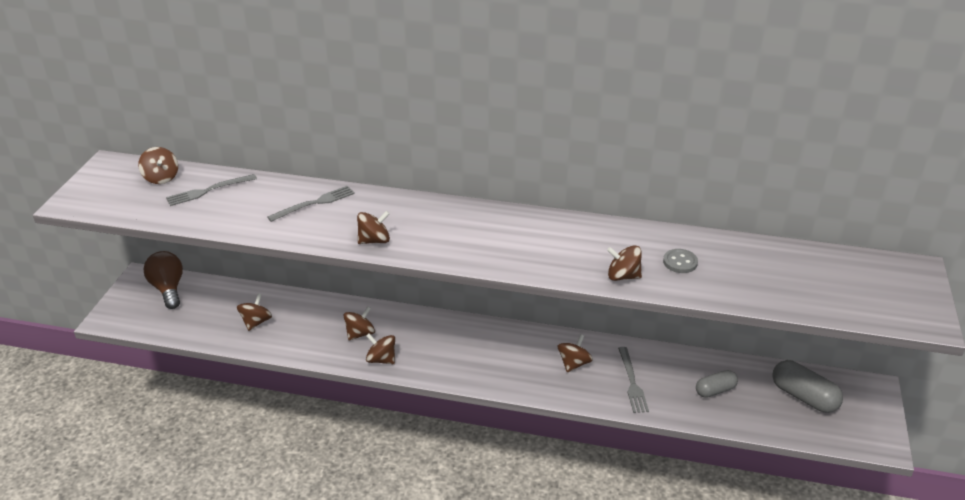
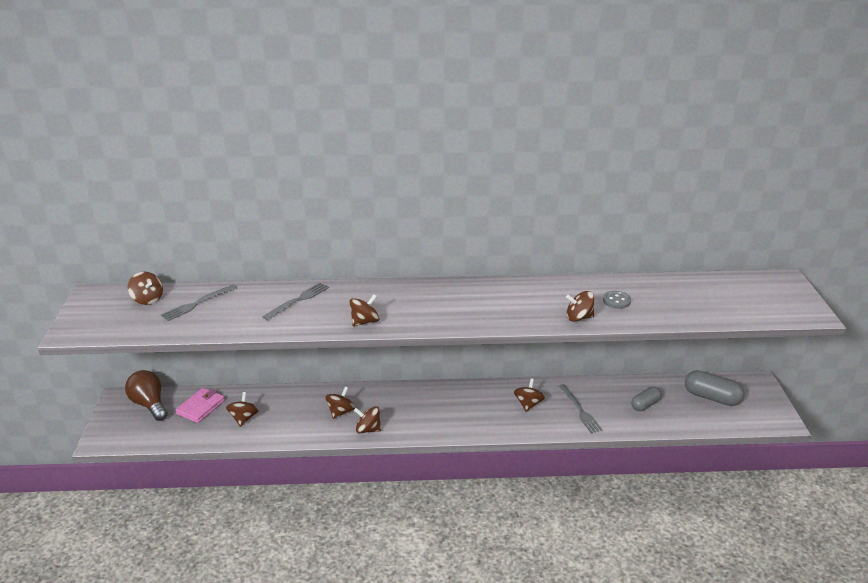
camera: 15 degrees left, 5 degrees down
(218, 301) = (201, 407): none -> pink wallet

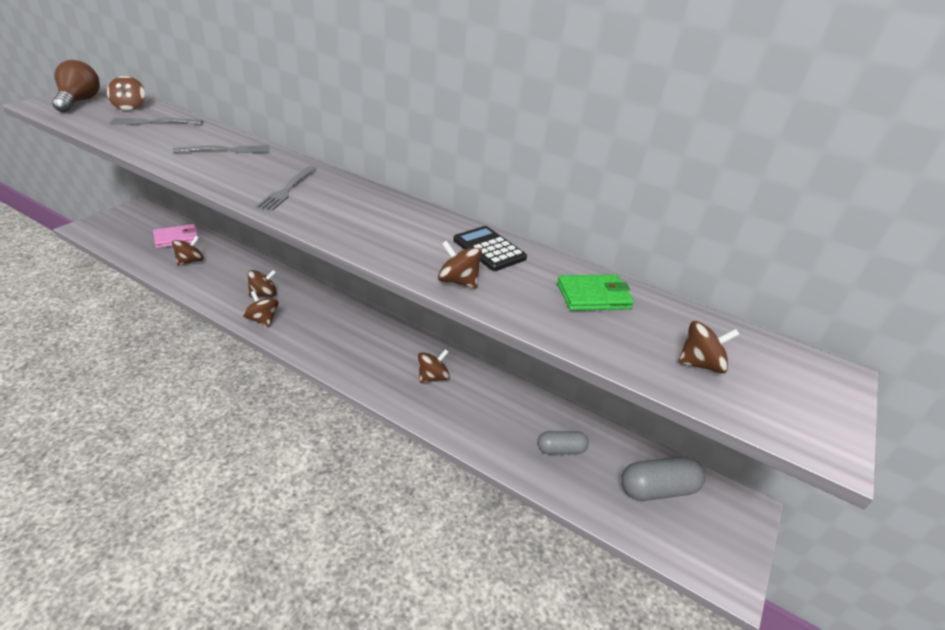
camera: 30 degrees right, 5 degrees up
(149, 404) = (150, 220): brown light bulb -> brown light bulb (79, 102)
(365, 321) = (243, 187): brown spinning top -> brown spinning top (700, 364)
(565, 290) = (489, 249): none -> black calculator
(579, 410) = (478, 413): grey fork -> grey fork (287, 189)
(616, 301) = (534, 286): grey button -> none
(649, 292) = (593, 296): none -> green wallet
(711, 397) = (657, 489): grey capsule -> grey capsule turned 75 degrees counterclockwise

